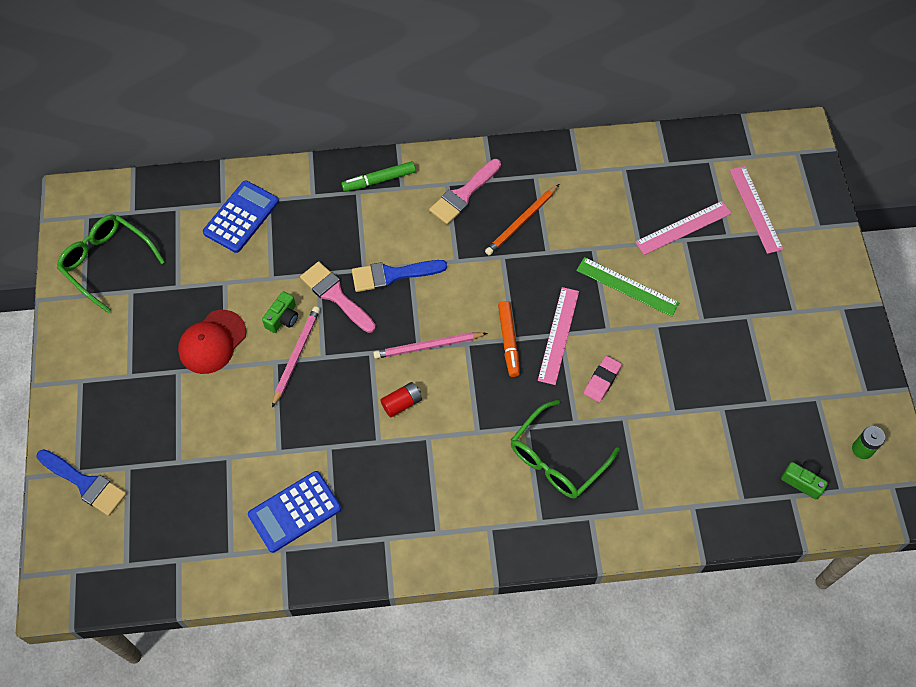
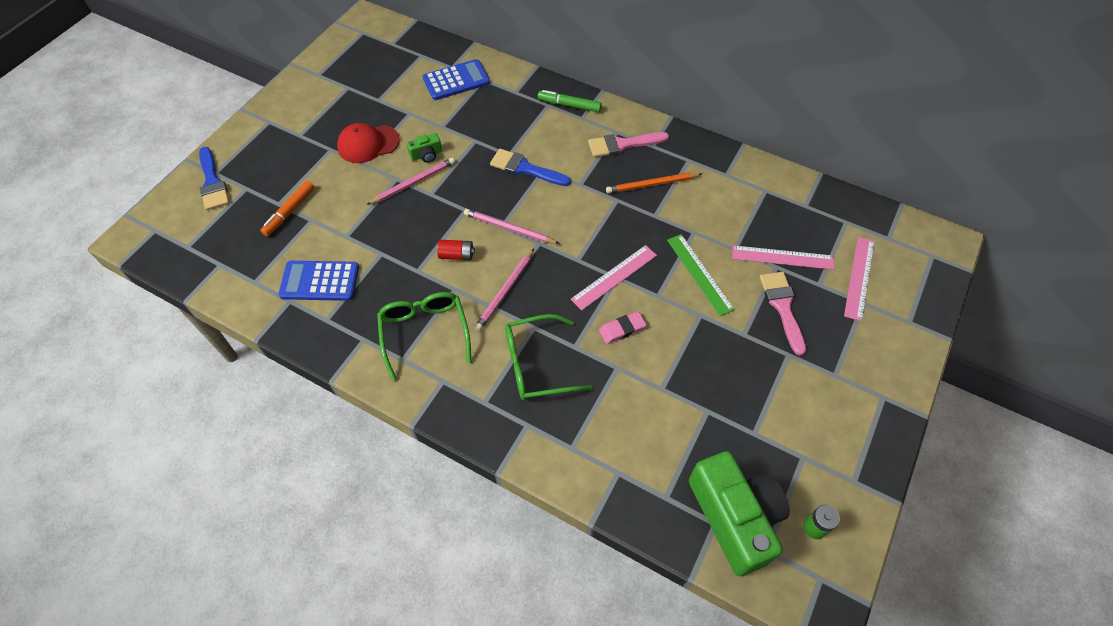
camera: 35 degrees right, 5 degrees down
(107, 262) = (349, 64): green glasses -> green glasses (424, 333)
(335, 295) = (474, 160): pink brush -> pink brush (782, 307)
(475, 410) = (505, 291): none -> pink pencil
(508, 341) = (572, 259): orange marker -> orange marker (289, 212)
(802, 481) = (734, 517): green camera -> green camera, size x2.43

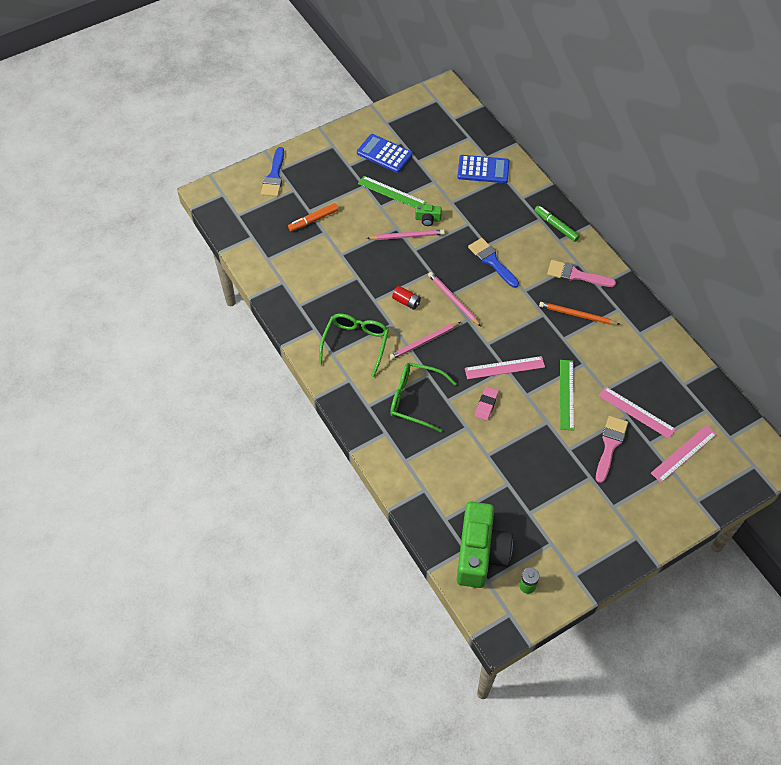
camera: 30 degrees right, 0 degrees up
(320, 281) = (308, 278): blue calculator -> blue calculator (384, 154)
(368, 144) = (392, 193): red cap -> green ruler
(622, 329) = (486, 405): pink eraser -> pink eraser turned 75 degrees counterclockwise

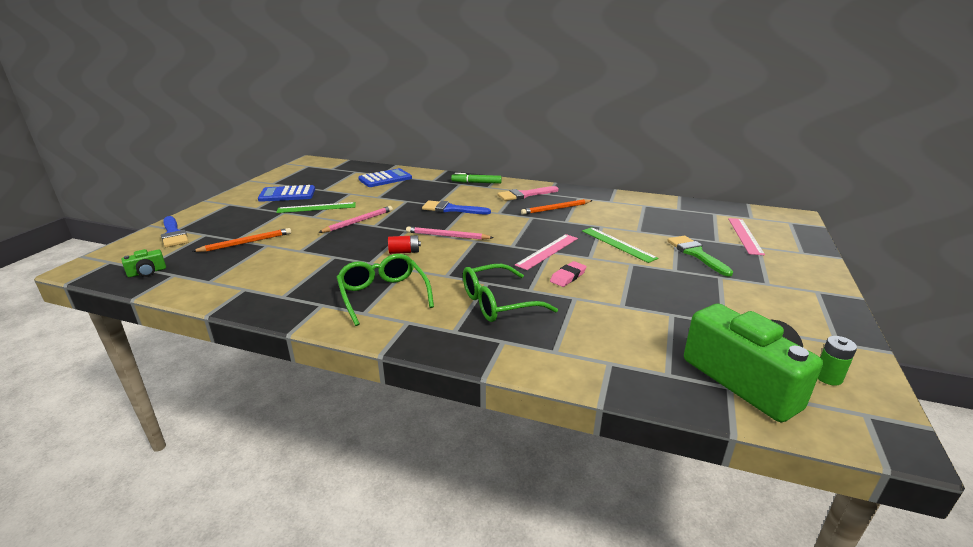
camera: 40 degrees left, 30 degrees down
(313, 220) = (246, 242): orange marker -> orange pencil
(423, 342) = (454, 266): pink pencil -> none
(428, 219) = (367, 209): green camera -> green camera (147, 272)
(486, 405) = (568, 277): pink eraser -> pink eraser turned 60 degrees clockwise
(610, 445) = (696, 254): pink brush -> green brush
(636, 412) = (679, 232): pink ruler -> none

